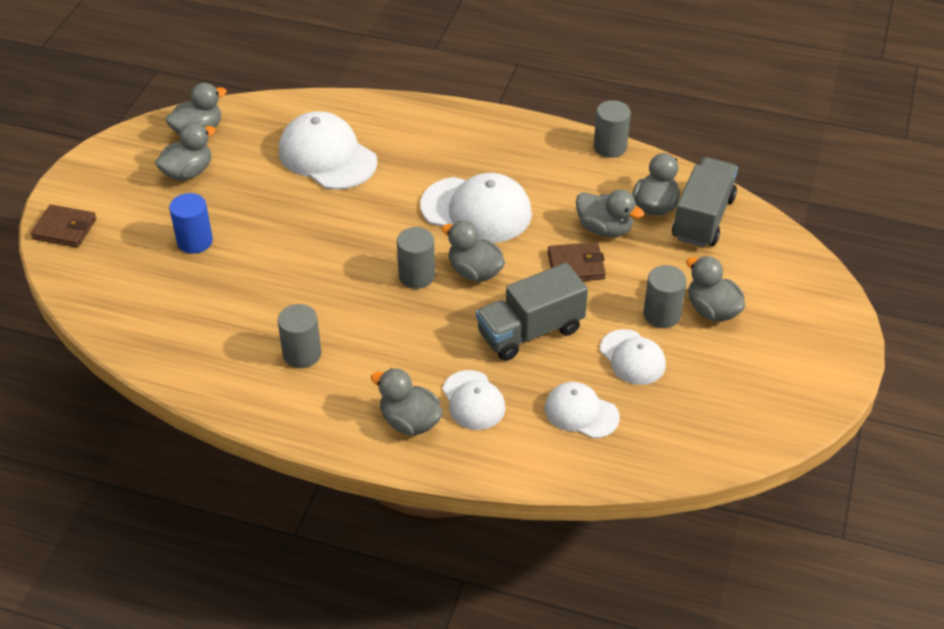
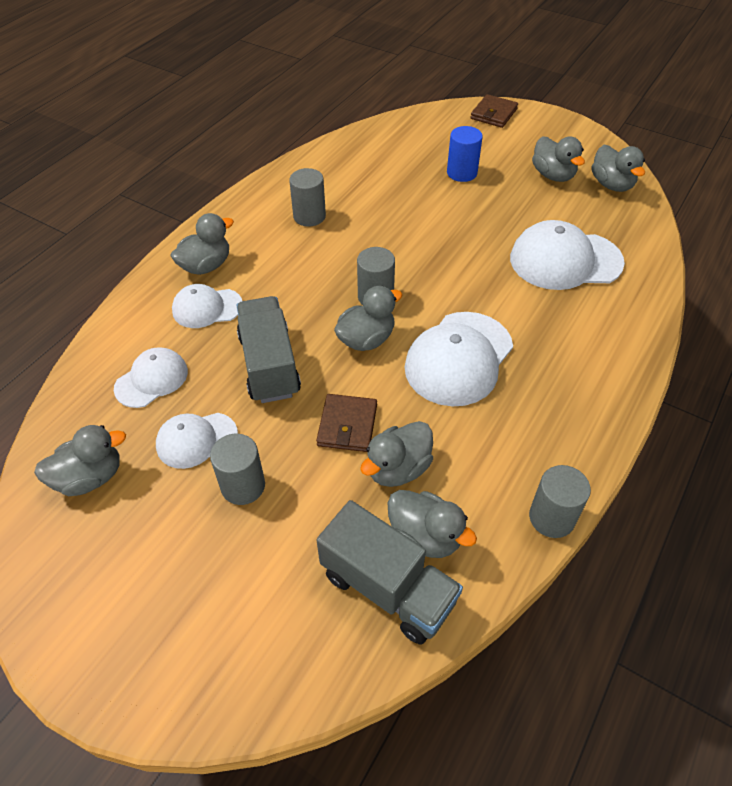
camera: 105 degrees right, 5 degrees up
(327, 156) = (565, 260): white cap -> white cap turned 150 degrees counterclockwise
(712, 310) = (227, 541): grey duck -> grey duck (90, 477)

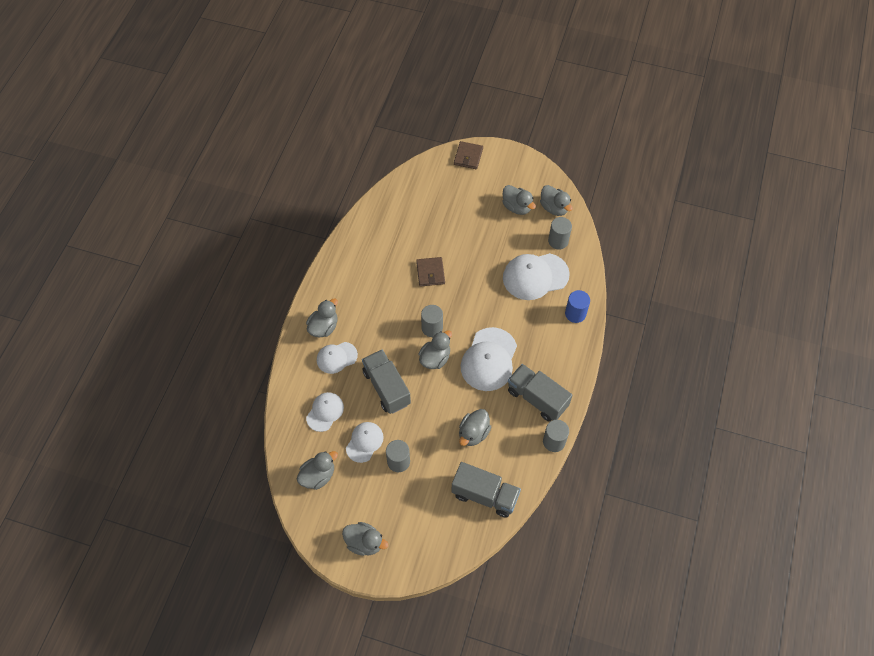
camera: 15 degrees left, 10 degrees up
(196, 440) = (364, 442): white cap -> white cap turned 150 degrees clockwise
(309, 216) = (373, 274): grey cylinder -> grey cylinder (558, 241)
(347, 425) = (440, 415): brown wallet -> brown wallet (430, 273)
(425, 536) = (496, 466): grey duck -> grey duck (364, 543)
(462, 173) = (459, 217): blue cylinder -> blue cylinder (575, 313)
(533, 436) = (537, 398): none -> grey truck

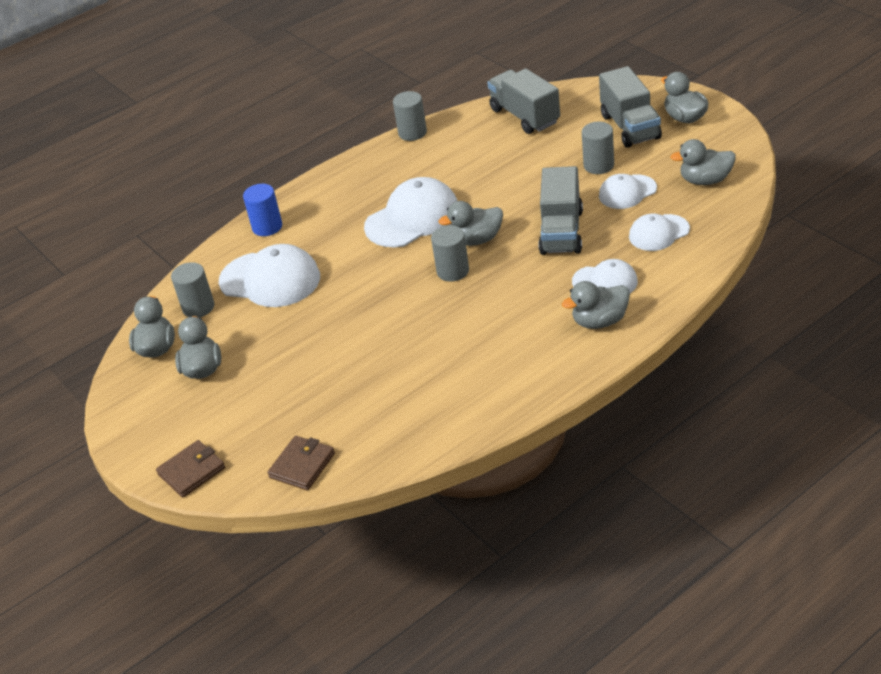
camera: 140 degrees left, 20 degrees down
(430, 273) = (399, 332): brown wallet -> brown wallet (302, 465)
(473, 433) = (492, 163): grey duck -> none
(537, 398) = (393, 169): grey truck -> grey truck (630, 127)

